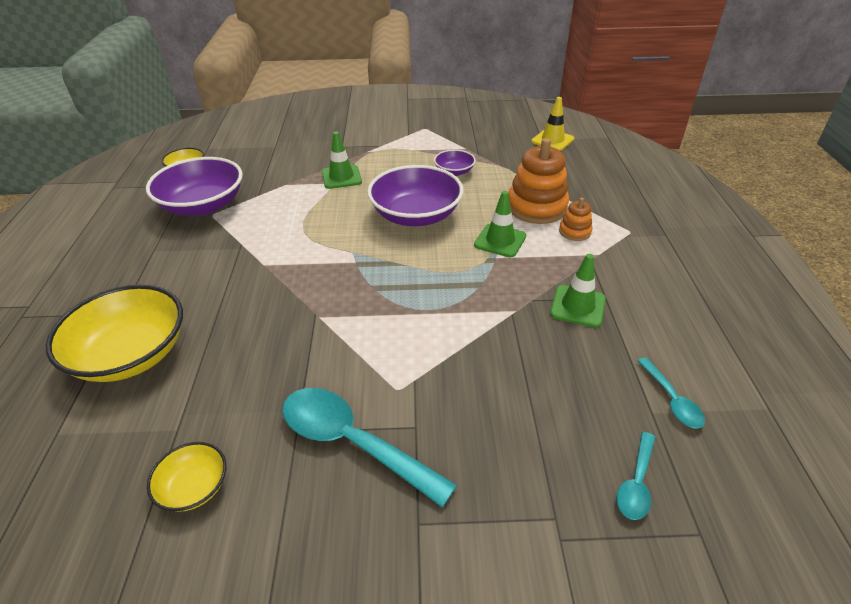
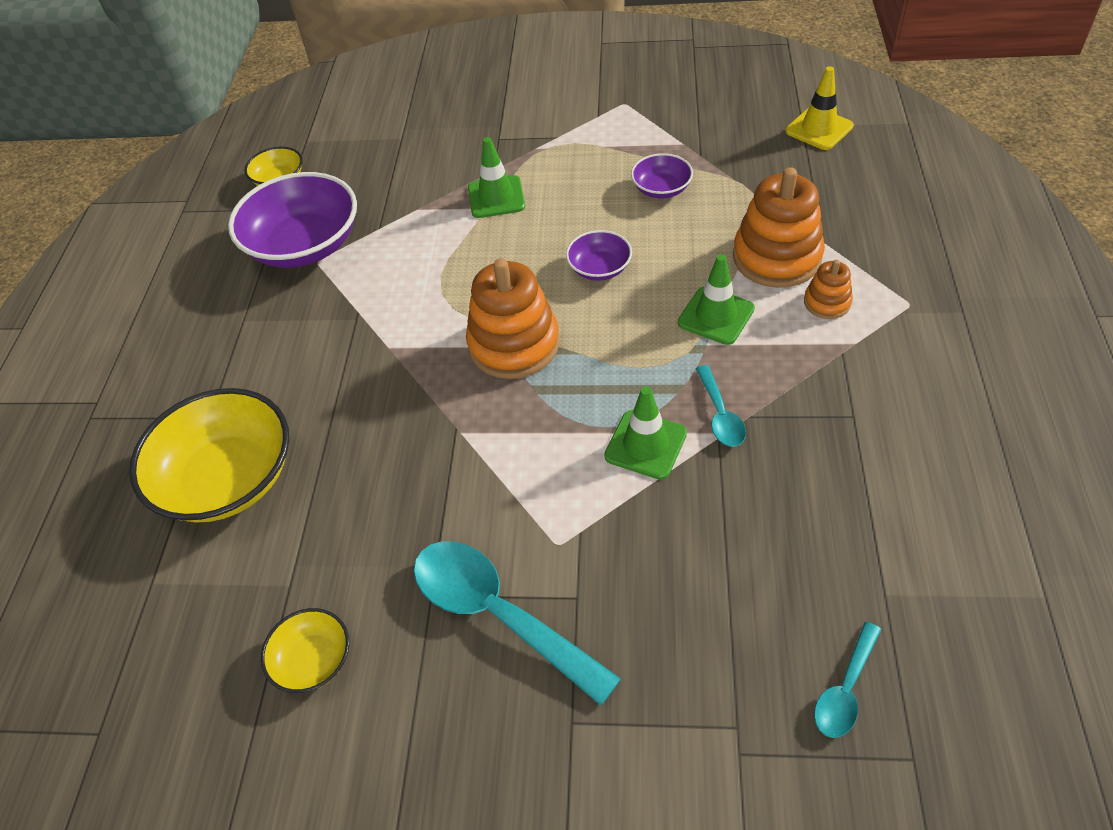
camera: 10 degrees right, 10 degrees up
(357, 260) = (514, 344): none -> orange stacking toy
(416, 215) = (599, 268): purple bowl -> purple bowl, size x0.49
(577, 306) = (811, 429): green traffic cone -> green traffic cone (645, 445)
(672, 400) = (915, 578): turquoise spoon -> turquoise spoon (720, 415)

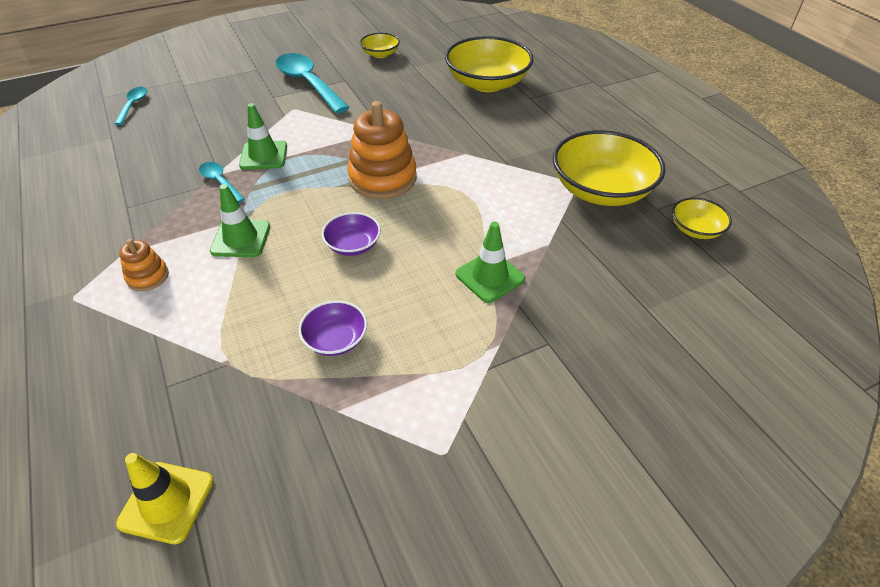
camera: 145 degrees right, 5 degrees down
(304, 245) = (601, 190): purple bowl -> yellow bowl
(499, 614) = (308, 83): turquoise spoon -> turquoise spoon turned 135 degrees counterclockwise
(776, 257) = (198, 303): orange stacking toy -> none

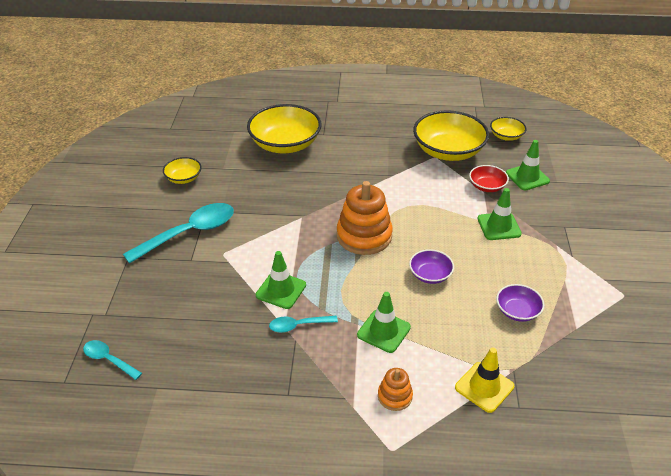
camera: 60 degrees left, 5 degrees down
(166, 502) = (615, 424): yellow traffic cone -> yellow traffic cone (484, 387)
(308, 83) = (189, 233): turquoise spoon -> turquoise spoon turned 150 degrees clockwise
(563, 243) = (487, 186): none -> red bowl
(623, 275) = (527, 177): none -> green traffic cone

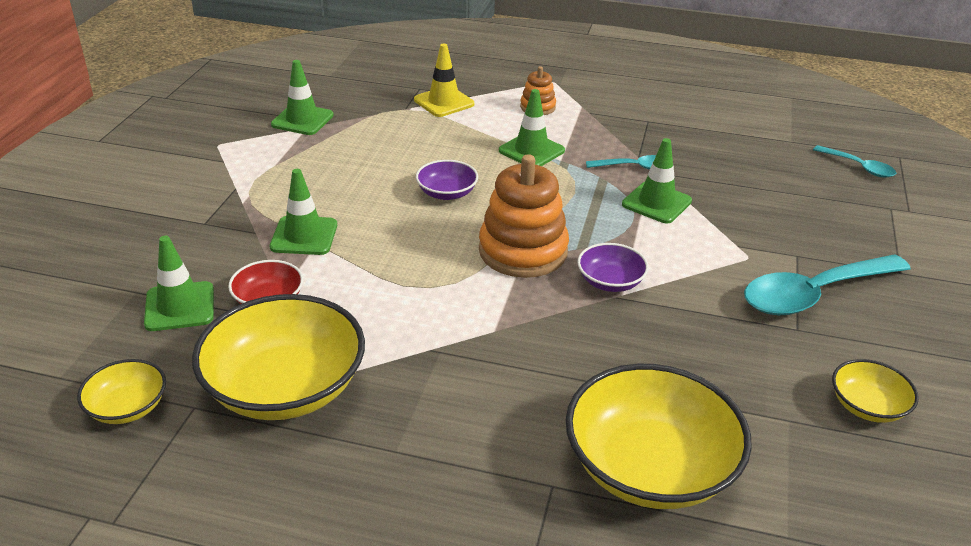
camera: 170 degrees left, 5 degrees down
(517, 311) = (361, 147): purple bowl -> purple bowl (610, 281)
(587, 336) = (302, 120): none -> green traffic cone

